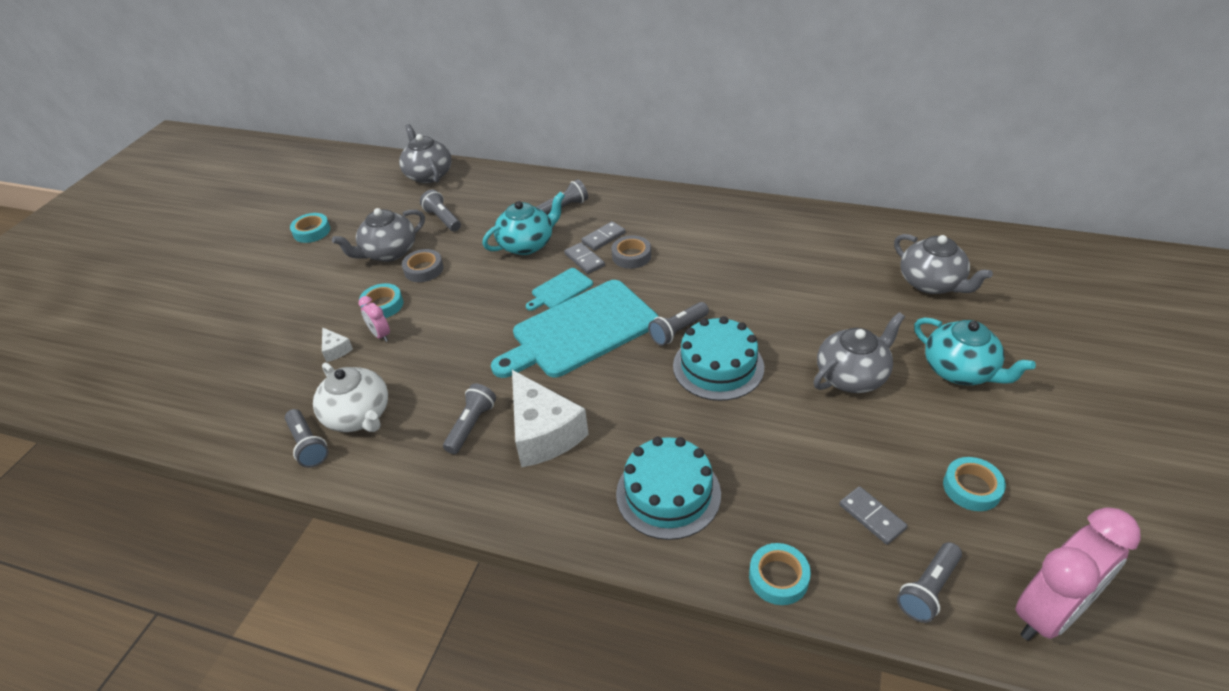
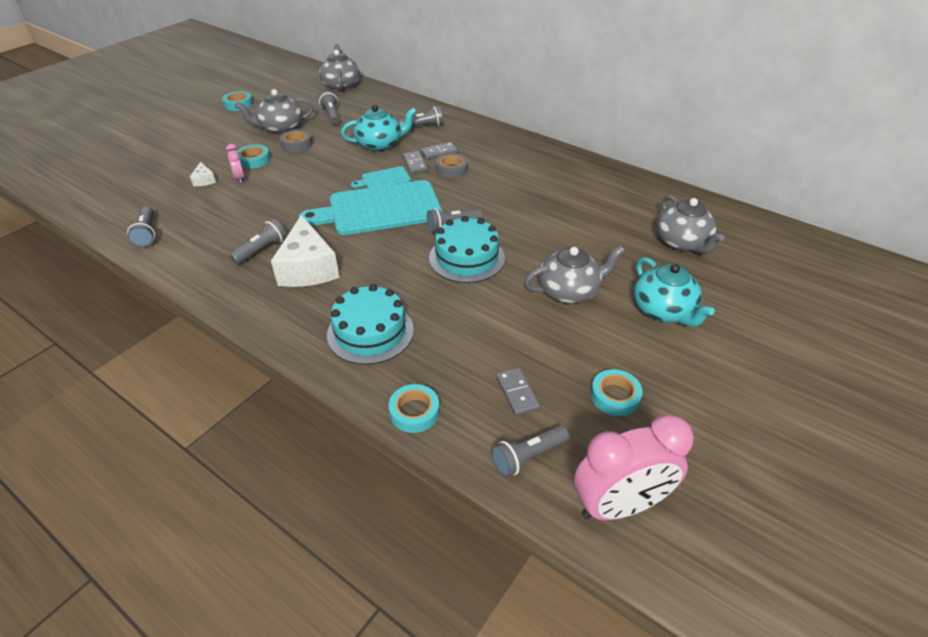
camera: 15 degrees right, 0 degrees up
(359, 416) = (191, 224): white teapot -> none

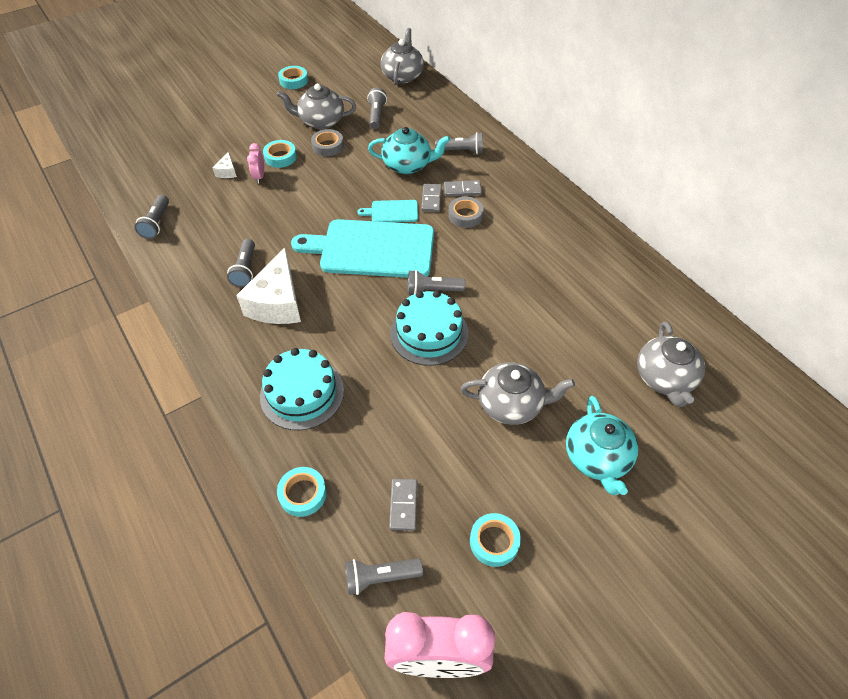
camera: 20 degrees right, 10 degrees up
(261, 250) = (245, 269): grey flashlight -> grey flashlight turned 120 degrees clockwise

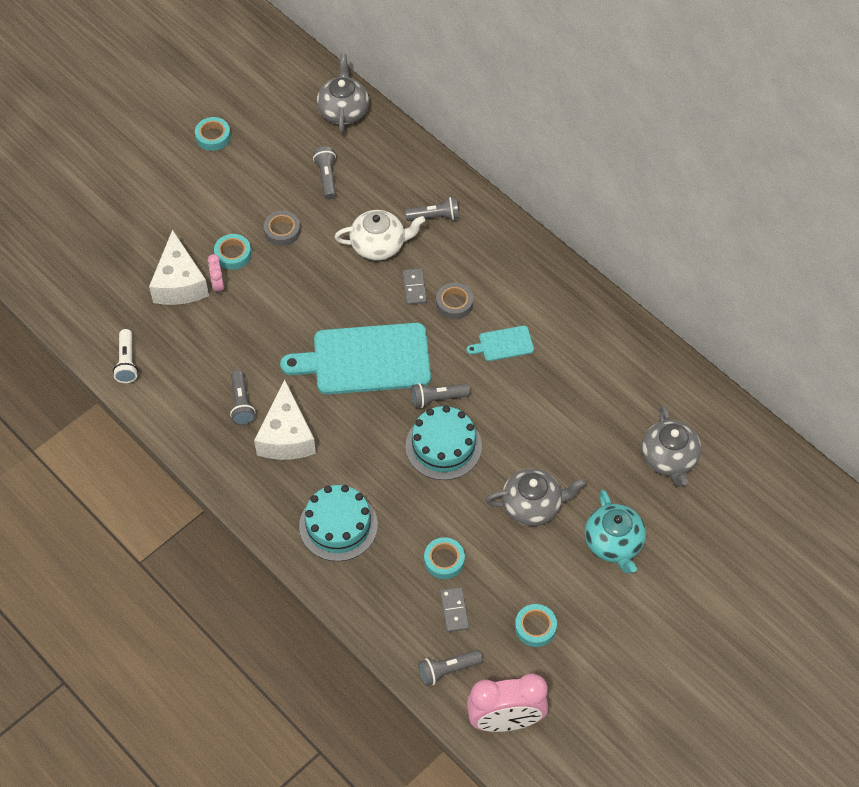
camera: 10 degrees left, 5 degrees up
(157, 223) = (127, 362): grey flashlight -> white flashlight
(227, 172) = (179, 283): white cheese -> white cheese, size x2.32
(303, 494) = (365, 615): turquoise tape -> turquoise tape (444, 560)
(321, 121) = (264, 196): grey teapot -> none
(392, 212) = (375, 310): turquoise cutting board -> turquoise cutting board (503, 344)
(408, 165) = (379, 245): turquoise teapot -> white teapot
(462, 190) = (445, 271): grey domino -> none

